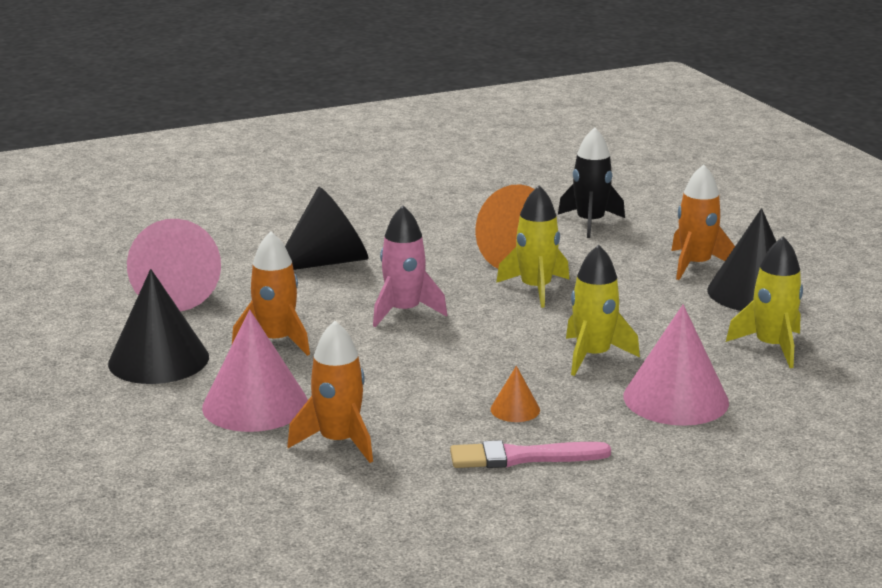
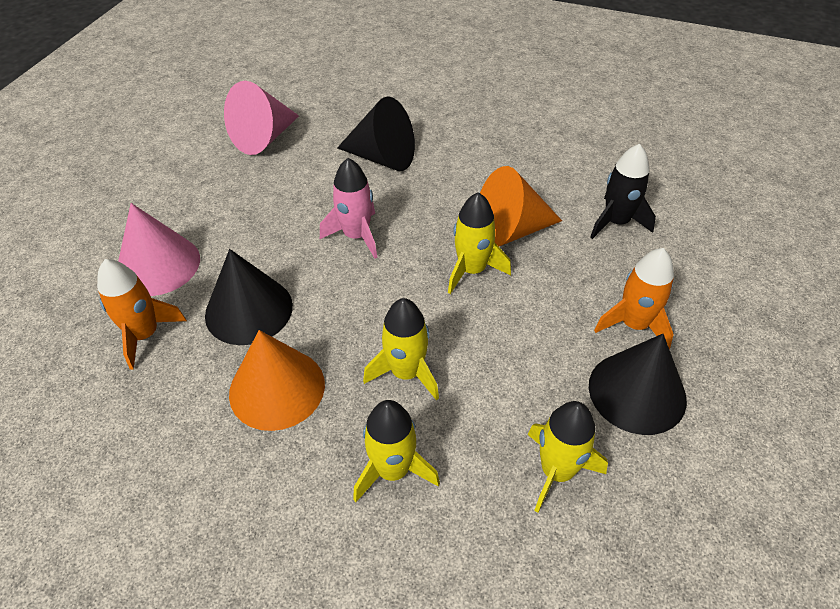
camera: 45 degrees right, 25 degrees up
(158, 360) = (175, 189): black cone -> black cone (249, 310)
(276, 341) = (250, 214): orange rocket -> none
(515, 409) = (277, 388): orange cone -> orange cone, size x2.14
(522, 457) = (209, 443): pink brush -> none
(675, 399) = (393, 470): pink cone -> yellow rocket

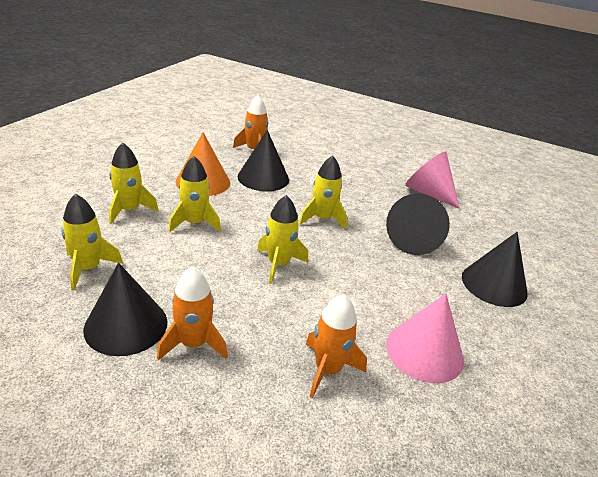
camera: 90 degrees right, 15 degrees down
(158, 265) = (305, 155): pink cone -> pink cone (424, 351)
(356, 236) = (322, 219): pink rocket -> yellow rocket
(445, 109) = (494, 284): none -> black cone
(510, 230) = (321, 293): orange cone -> none
(616, 222) = (328, 369): black rocket -> orange rocket

